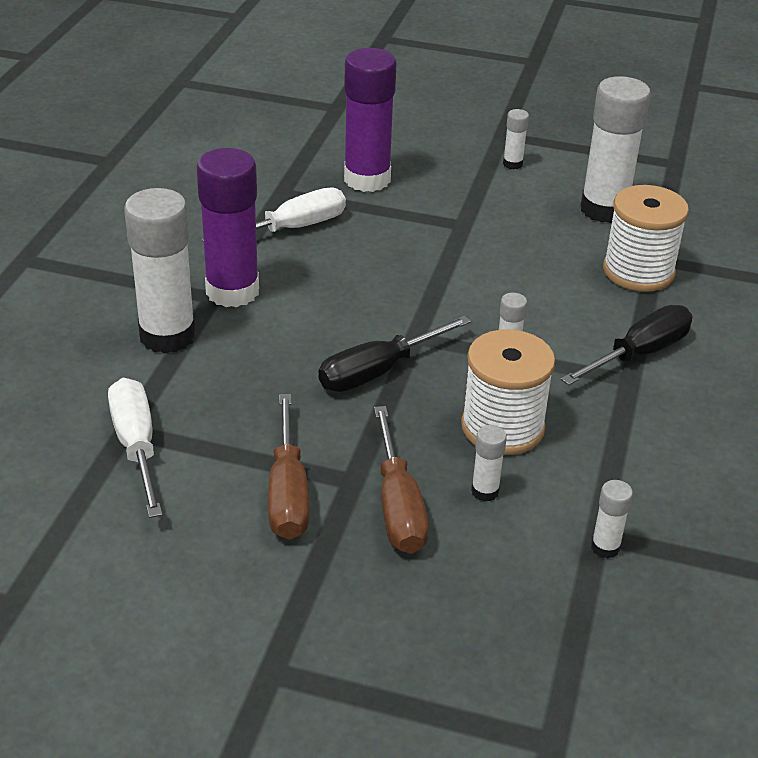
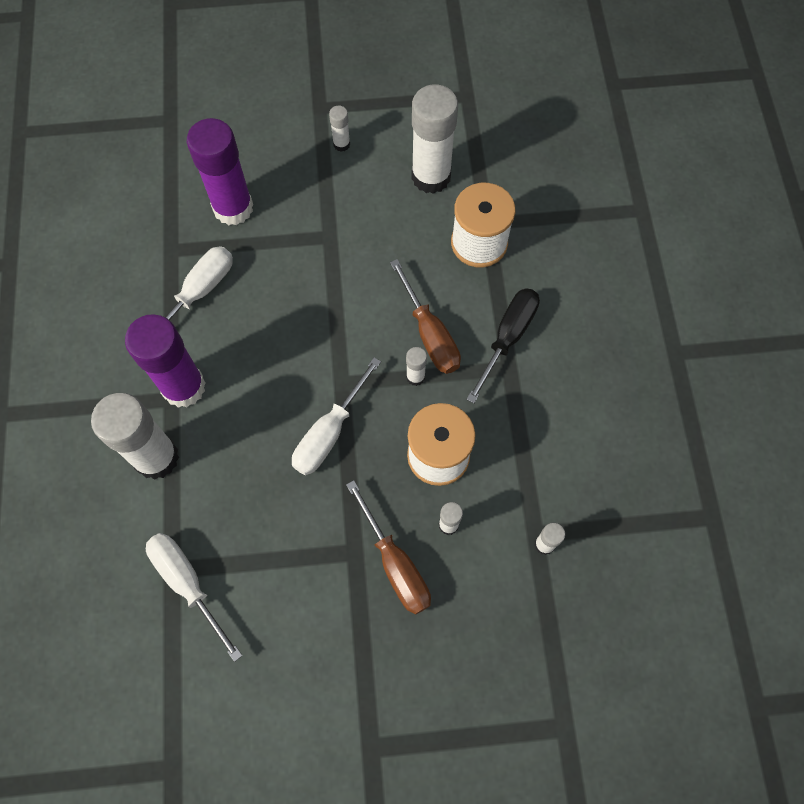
camera: 20 degrees left, 30 degrees up
(288, 492) = (315, 583): brown screwdriver -> brown screwdriver (429, 334)
(378, 371) = (329, 432): black screwdriver -> white screwdriver

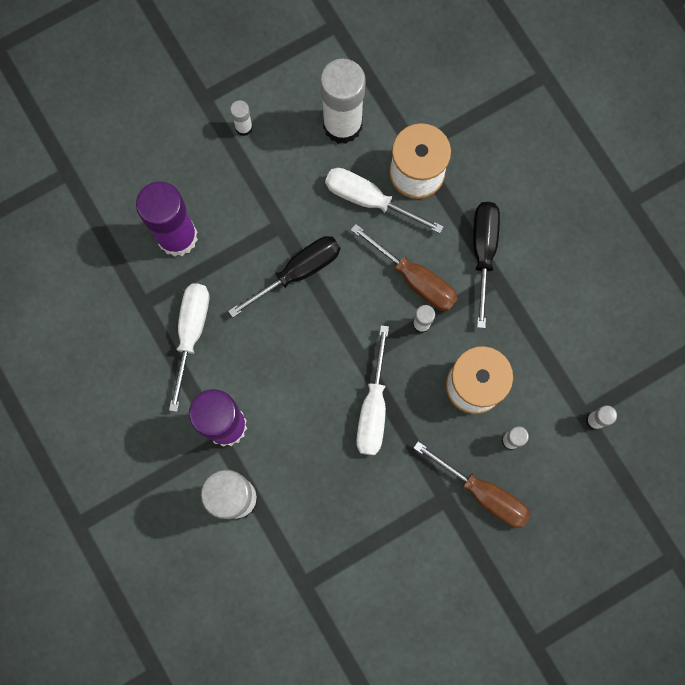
camera: 25 degrees left, 10 degrees up
(188, 584) = (323, 589): white screwdriver -> white screwdriver (369, 200)
(324, 282) = (298, 272): none -> black screwdriver

